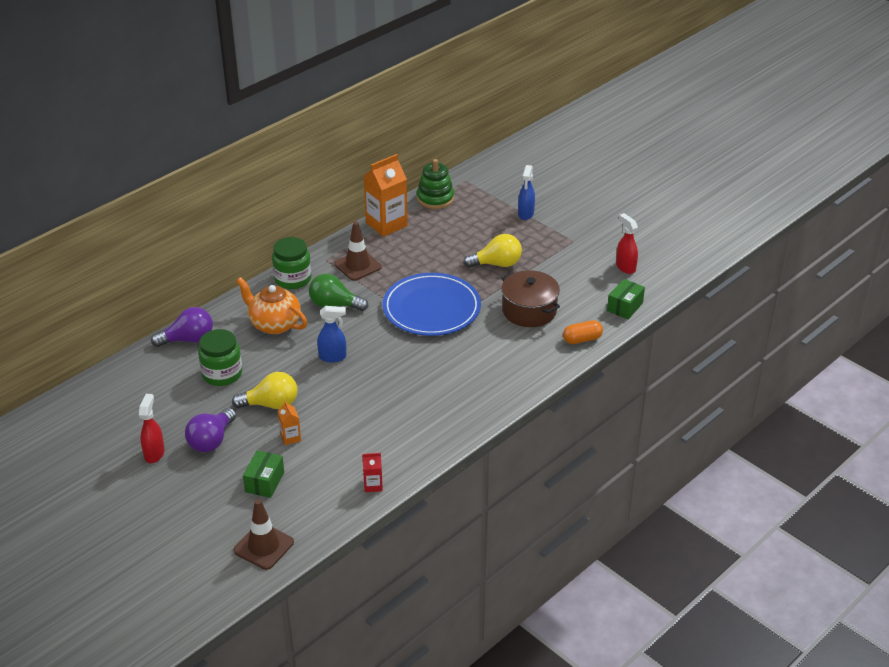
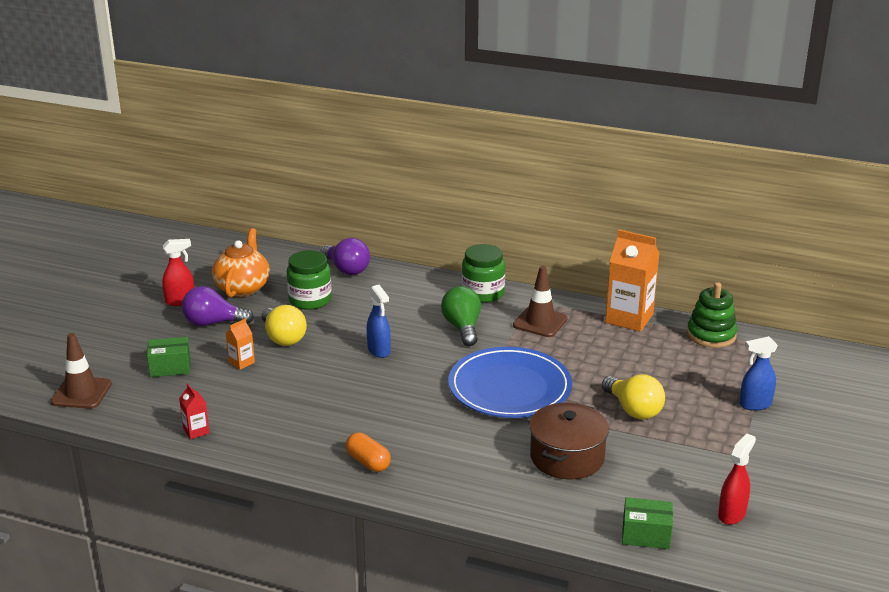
camera: 65 degrees right, 10 degrees down
(274, 324) = (404, 304): orange teapot -> orange teapot (243, 288)
(582, 339) = (547, 514): orange capsule -> orange capsule (368, 462)

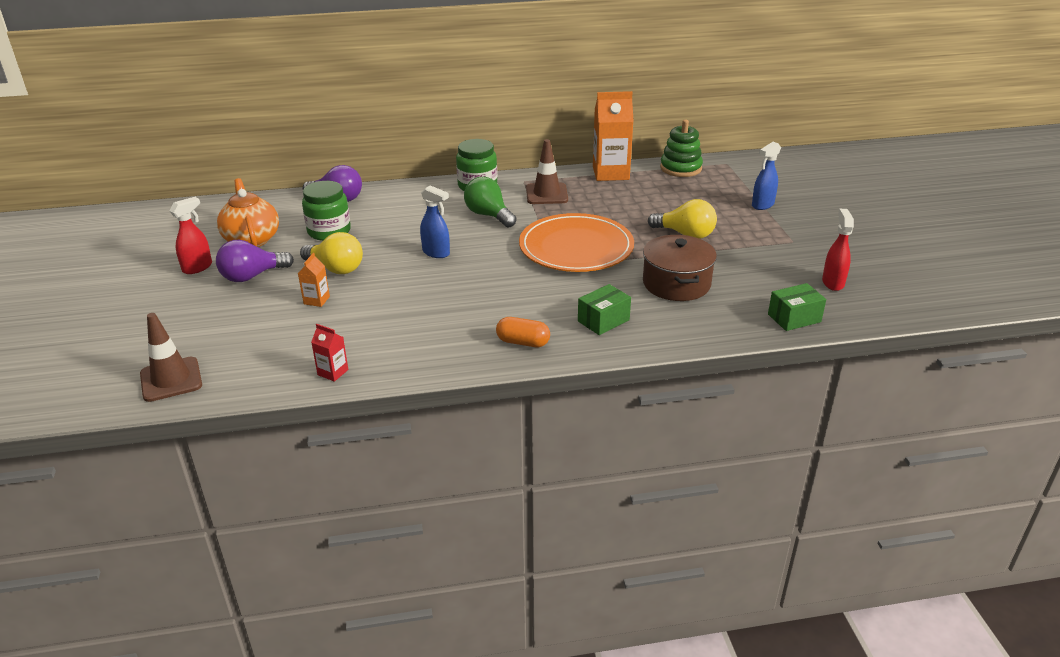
camera: 30 degrees left, 5 degrees up
(170, 367) = (247, 326): green box -> green box (603, 320)
(509, 387) = (576, 247): blue plate -> orange plate

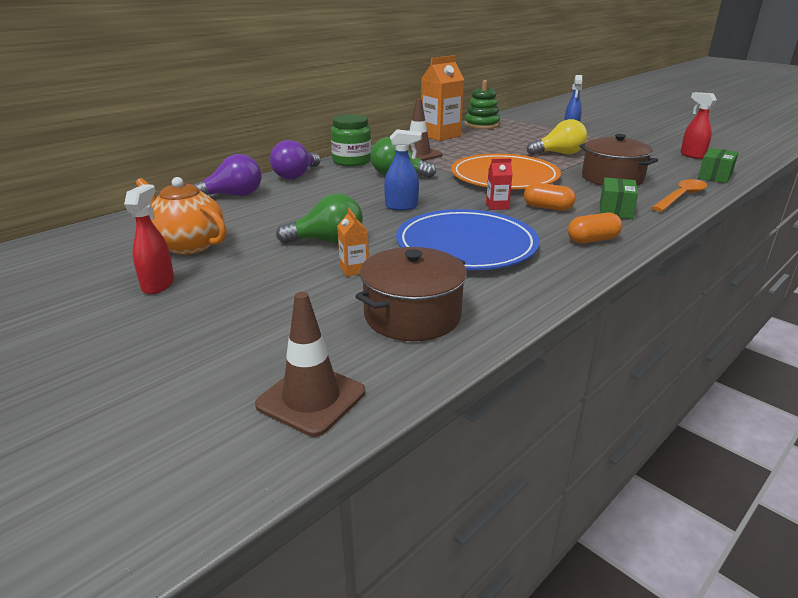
camera: 35 degrees left, 5 degrees down
(252, 276) = (243, 272): purple light bulb -> purple light bulb (296, 175)
(295, 351) = (412, 315): none -> brown pot
(329, 231) = (268, 218): green jar -> none
(333, 372) = (484, 318): red carton -> red carton (497, 206)
(336, 268) = (327, 241): yellow light bulb -> green light bulb
(420, 309) = (466, 245): none -> blue plate
(549, 296) = (547, 208): none -> orange capsule
(698, 329) = (681, 197): none -> orange spoon

